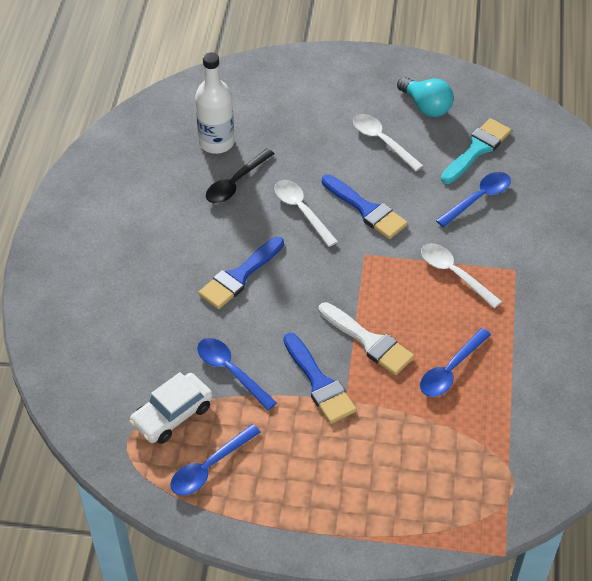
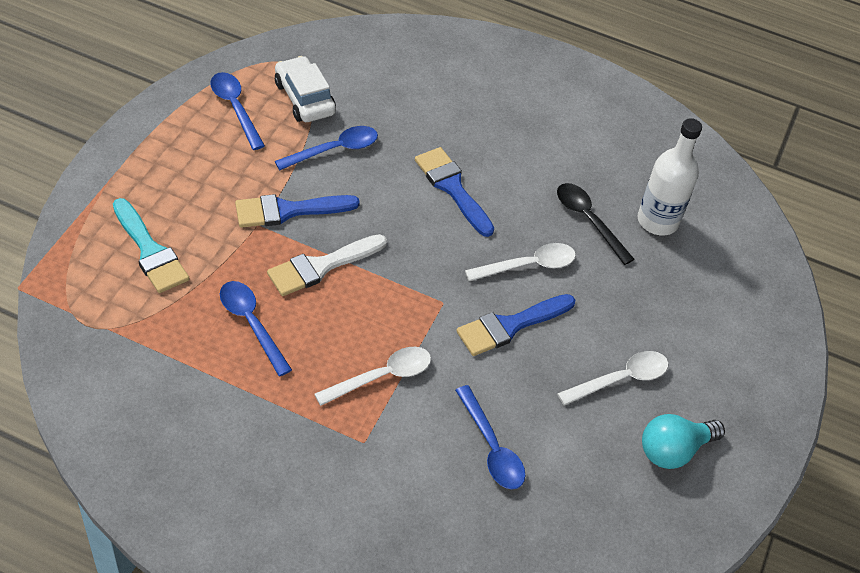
camera: 100 degrees right, 0 degrees up
(477, 149) = (579, 480): turquoise brush -> turquoise brush (150, 251)

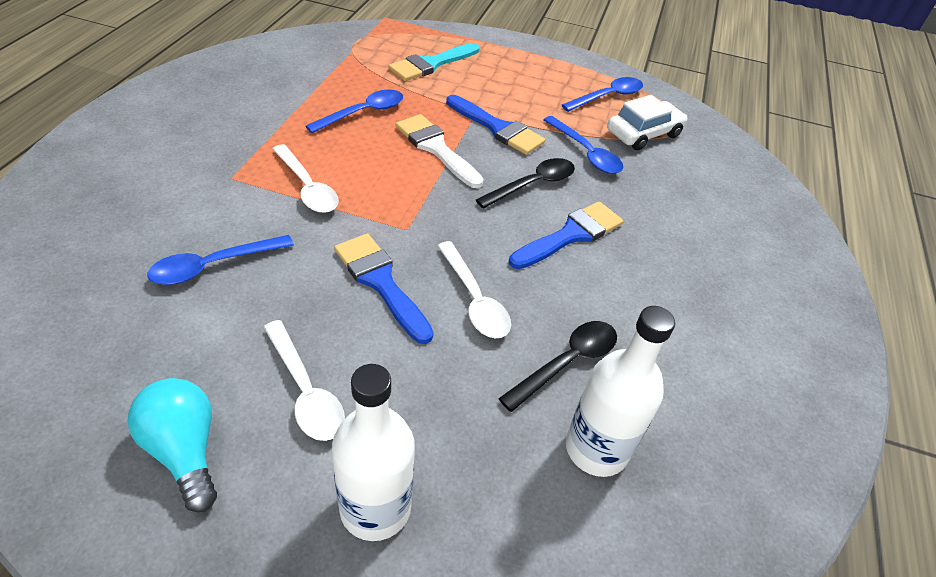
camera: 85 degrees right, 5 degrees down
(288, 211) = (497, 128): blue brush -> blue brush turned 150 degrees clockwise
(382, 200) = (533, 184): none -> black spoon
(707, 342) = (375, 508): none -> white bottle

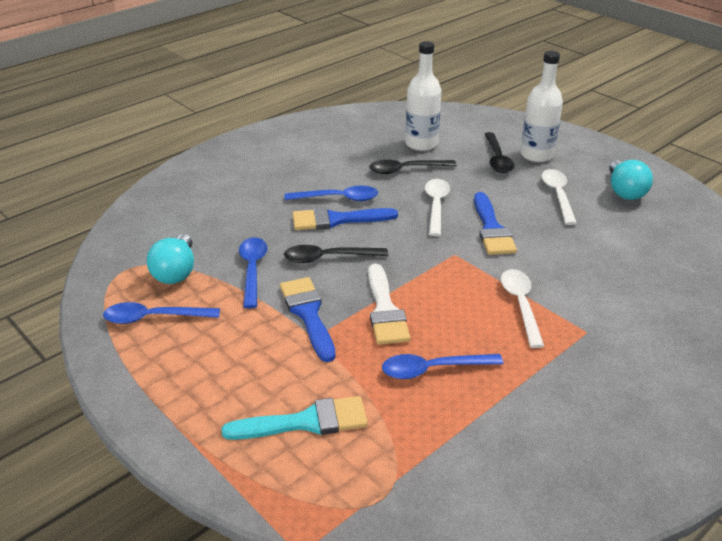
camera: 145 degrees left, 10 degrees down
(212, 266) = (607, 267): blue spoon -> blue spoon (339, 198)
(443, 458) = (497, 159): none -> black spoon
(643, 133) = (176, 272): white car -> turquoise light bulb

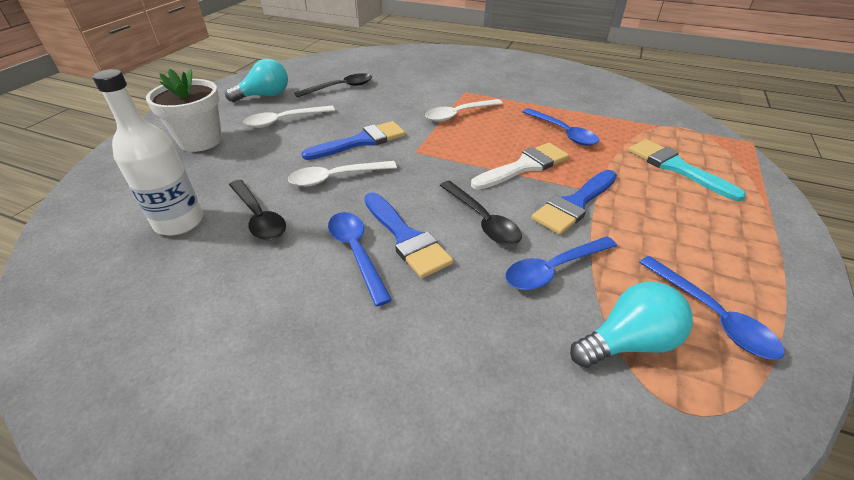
camera: 115 degrees left, 5 degrees up
(497, 159) = (215, 161): black spoon -> black spoon (341, 87)
(536, 155) = (200, 141): white bottle -> white flower pot

